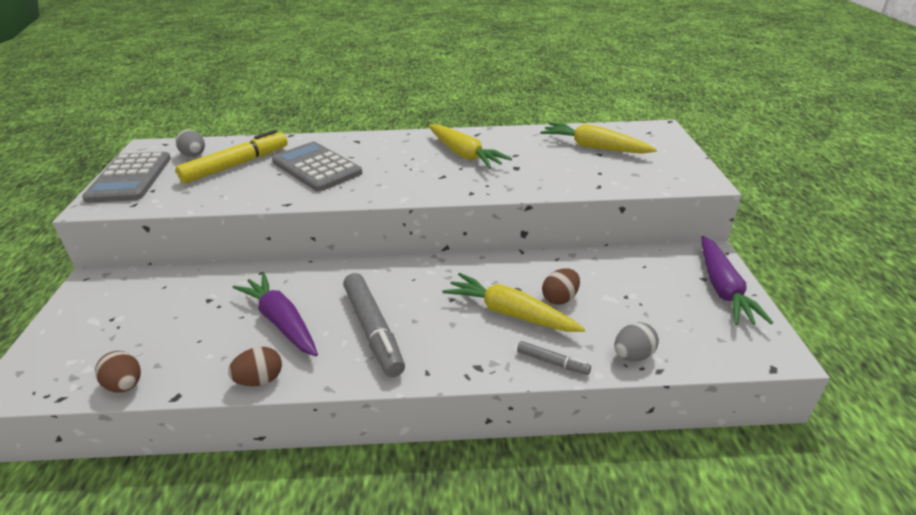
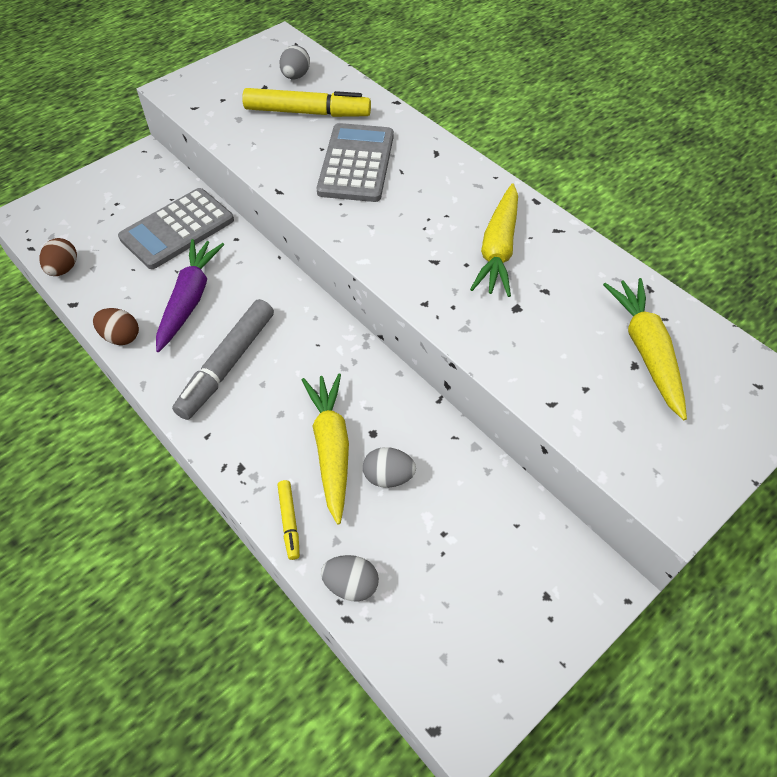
camera: 50 degrees right, 20 degrees up
(130, 178) = (226, 73): grey calculator -> grey calculator (177, 229)
(552, 362) = (289, 522): grey marker -> yellow marker
(560, 298) = (388, 476): brown egg -> grey egg
(723, 289) = (542, 625): purple carrot -> none

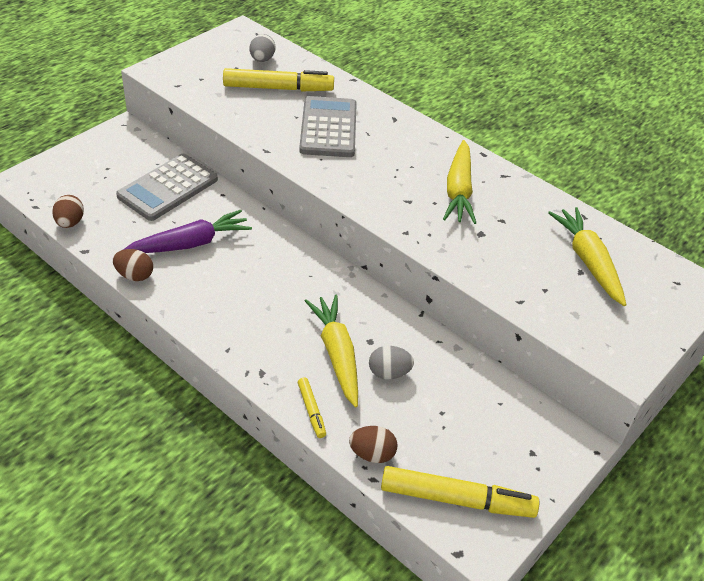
camera: 10 degrees left, 10 degrees down
(190, 299) = (191, 243): purple carrot -> purple carrot turned 60 degrees clockwise
(227, 365) = (234, 294): grey marker -> none
(351, 585) = (372, 454): grey egg -> brown egg
(443, 655) = (456, 499): none -> yellow marker

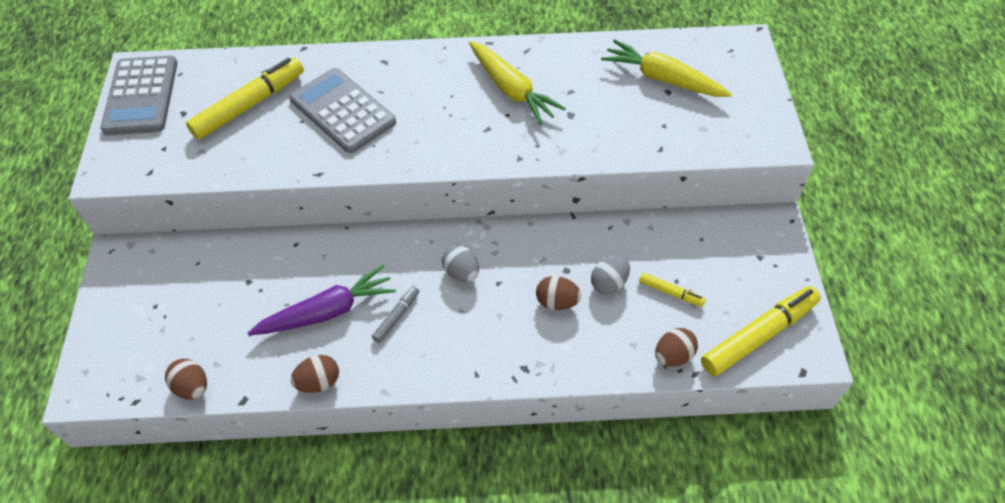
camera: 40 degrees left, 10 degrees up
(168, 188) = (239, 278): grey calculator -> grey calculator (141, 96)
(191, 243) = (328, 311): purple carrot -> purple carrot turned 45 degrees clockwise
(225, 278) = (397, 316): none -> grey marker
(262, 60) = (196, 86): grey egg -> grey egg (461, 272)
(311, 410) = (596, 363): yellow marker -> yellow marker (670, 293)
(337, 354) = (557, 302): yellow carrot -> brown egg

